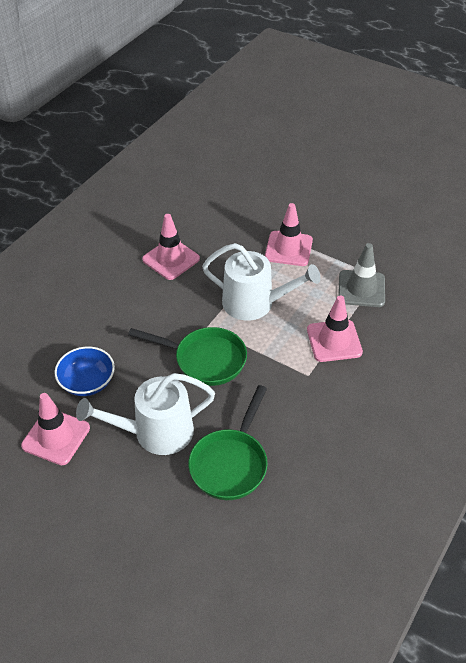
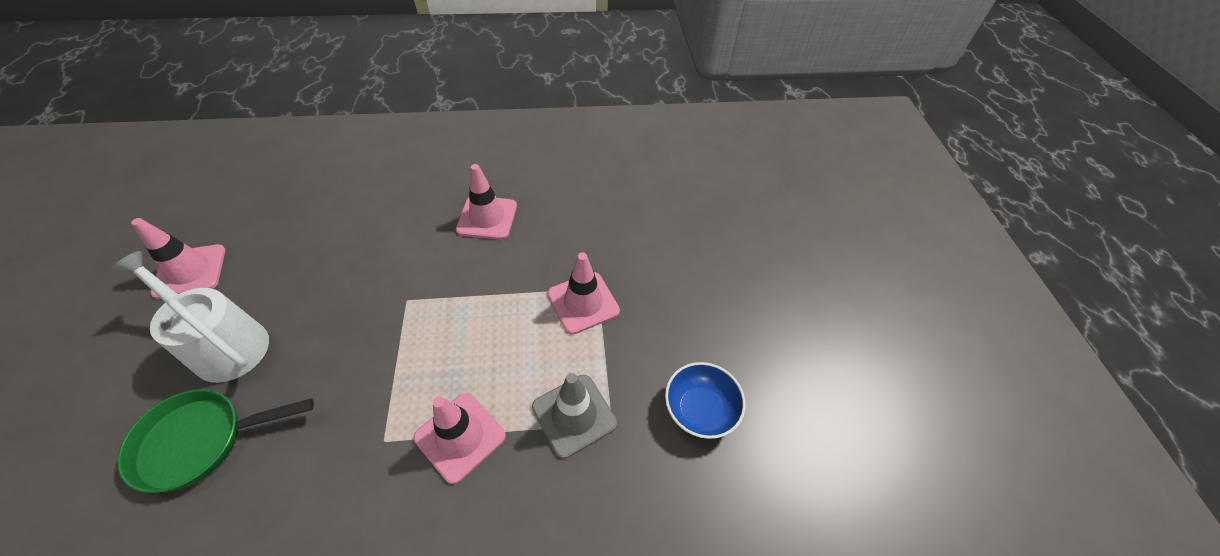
camera: 50 degrees right, 5 degrees up
(87, 382) = (274, 253): blue bowl -> blue bowl (700, 409)
(205, 359) = (355, 326): green pan -> none
(254, 303) = (471, 321): white watering can -> none

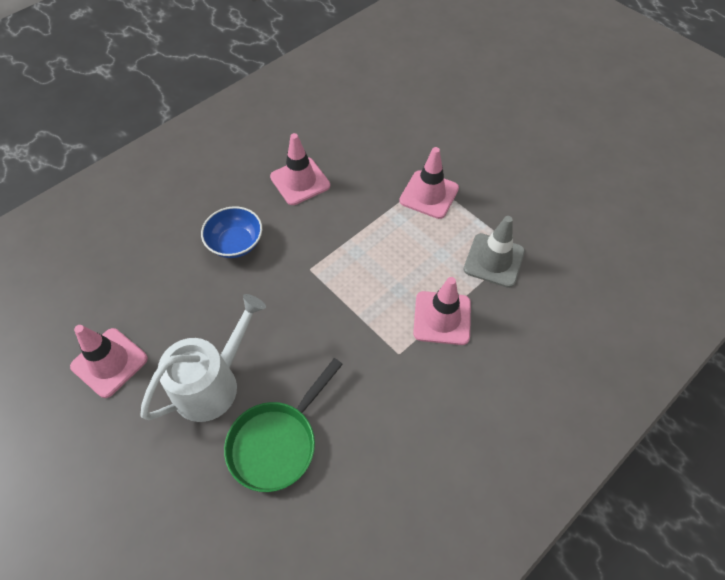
camera: 35 degrees left, 5 degrees up
(225, 345) = (212, 383): white watering can -> white watering can turned 135 degrees clockwise
(700, 409) = (557, 209): blue bowl -> blue bowl (235, 243)

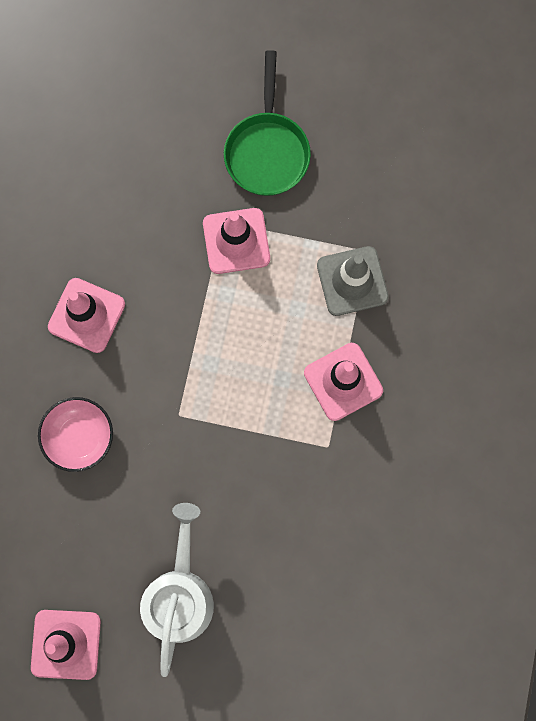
camera: 35 degrees left, 20 degrees up
(235, 243) = (79, 437): blue bowl -> pink bowl
(277, 442) = (281, 605): green pan -> green pan (267, 151)

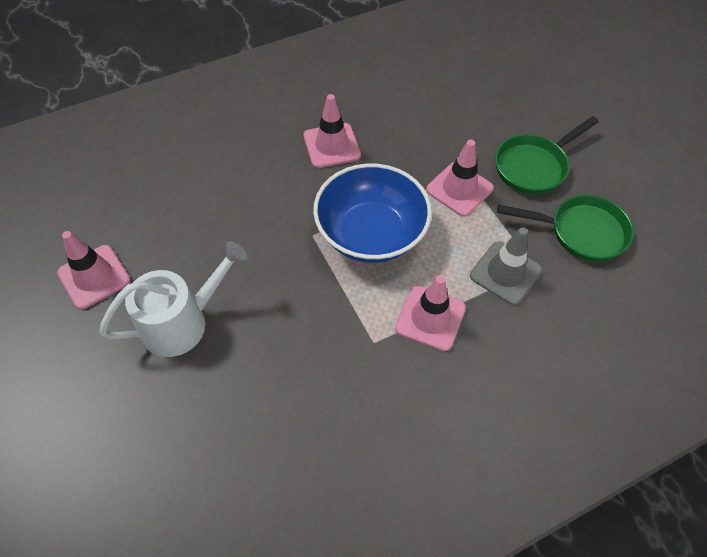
camera: 50 degrees right, 20 degrees down
(79, 437) = (248, 192): pink bowl -> none
(219, 361) = (371, 233): none -> blue bowl
(366, 179) = (581, 232): none -> green pan

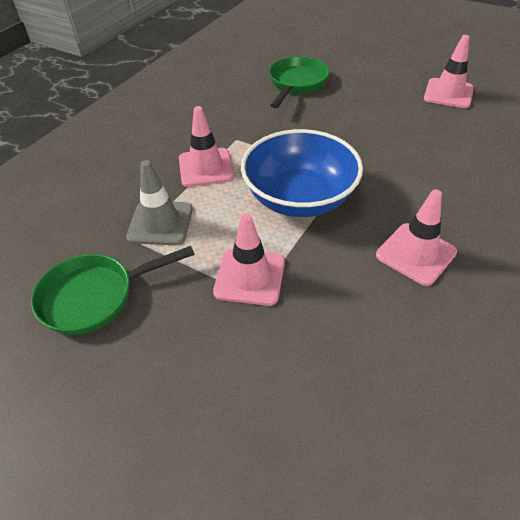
camera: 150 degrees right, 10 degrees down
(182, 322) = (367, 99): white watering can -> none
(534, 166) = (178, 352): green pan -> green pan (296, 83)

